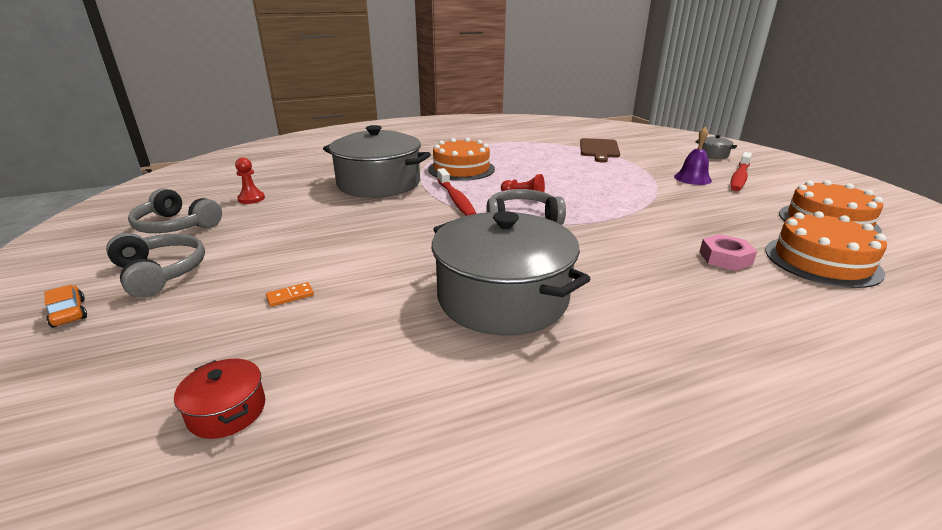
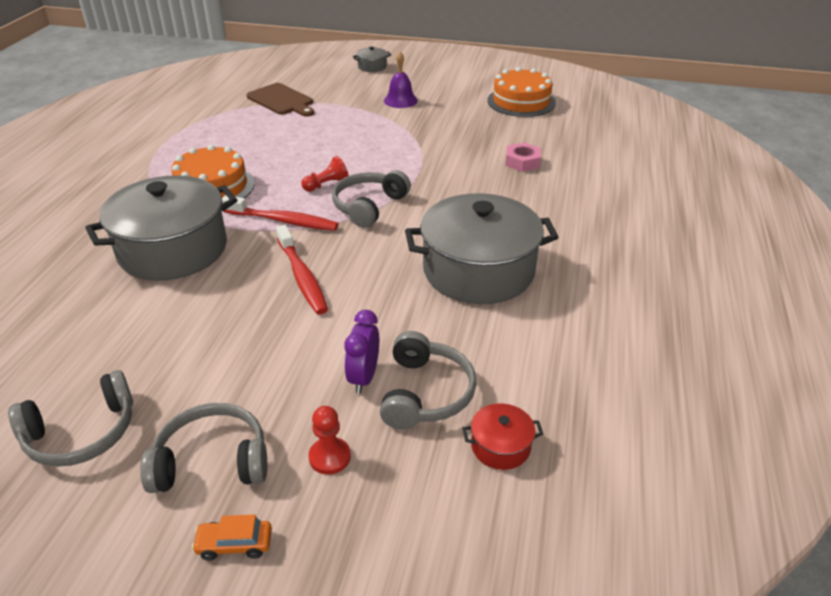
camera: 55 degrees left, 10 degrees up
(251, 199) = (78, 353): red pawn -> red pawn (329, 457)
(287, 334) = (426, 393): none -> grey headphones
(290, 296) = (363, 377): orange domino -> purple clock
(739, 177) = (424, 84): red toothbrush -> red toothbrush (302, 277)
(822, 261) = (559, 135): orange cake -> none

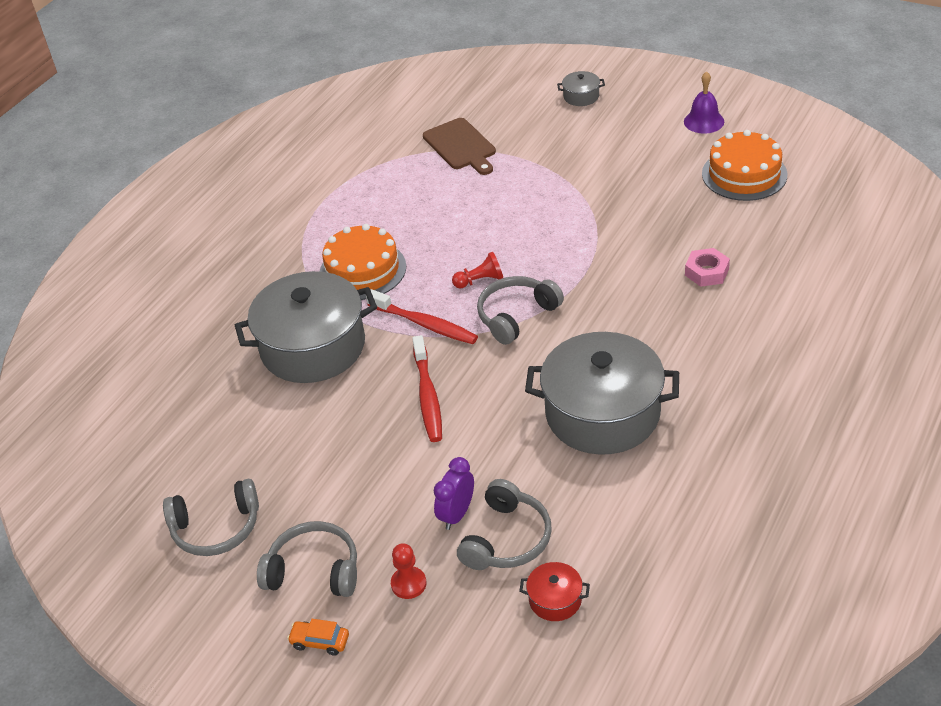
camera: 20 degrees right, 5 degrees up
(400, 100) = (598, 159): purple bell -> purple bell (704, 121)

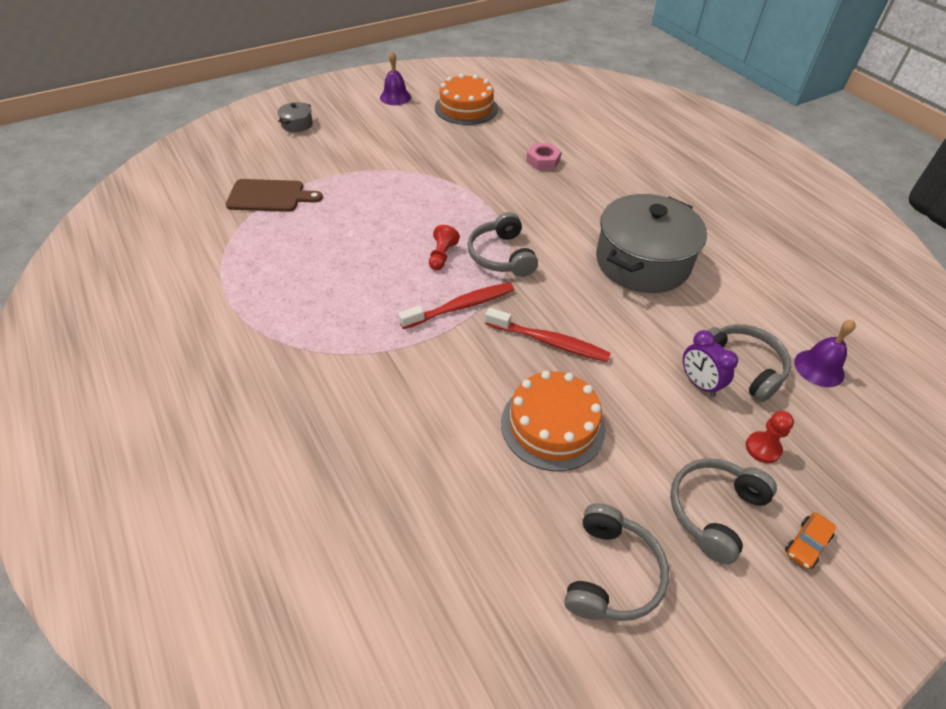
camera: 65 degrees left, 5 degrees up
(313, 347) = (418, 388): grey pot -> none
(362, 270) = (352, 313): orange cake -> orange cake (552, 425)
(555, 600) = (819, 368): red pot -> purple bell

